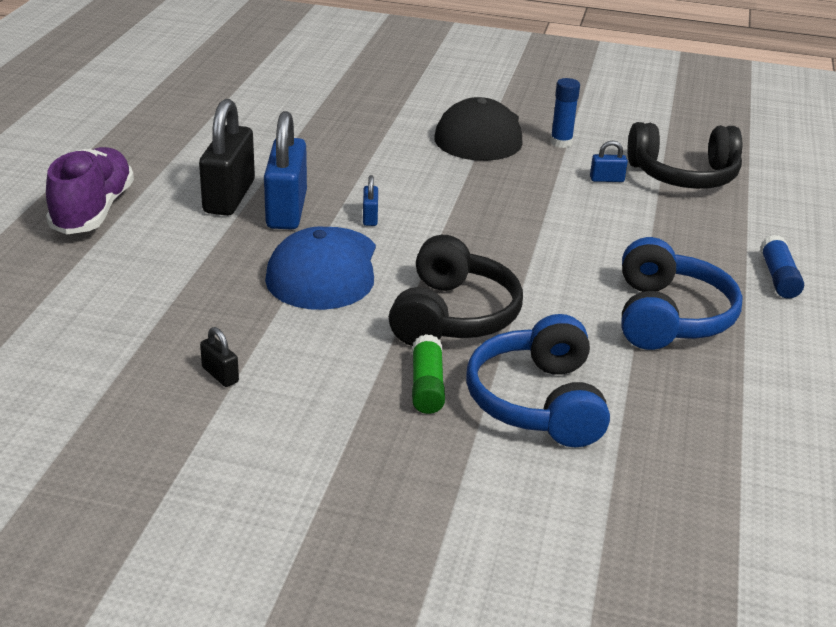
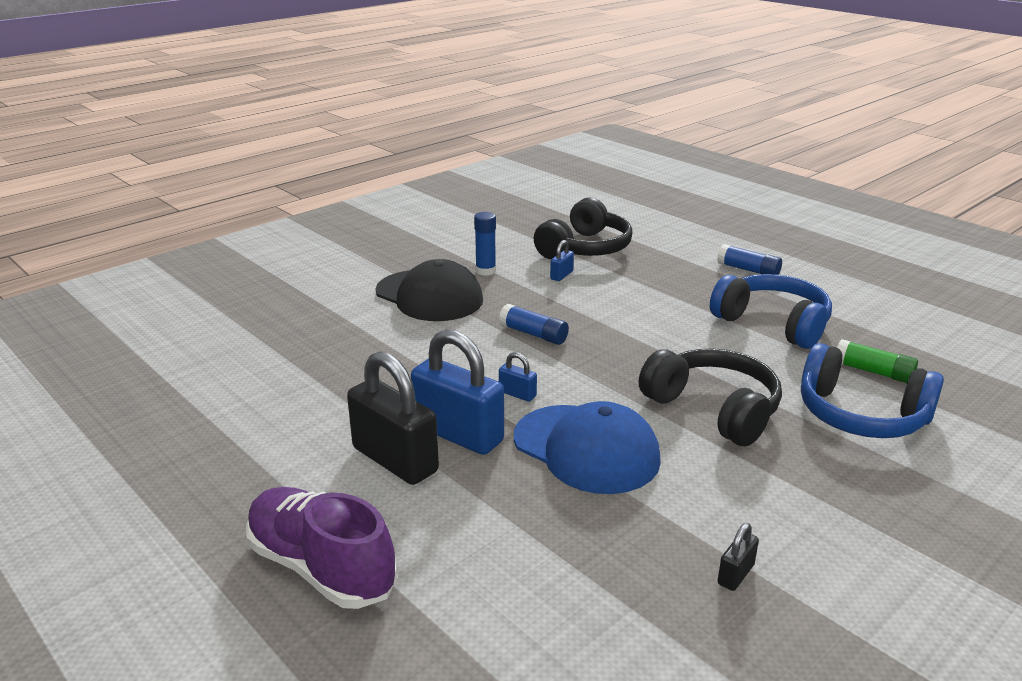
camera: 55 degrees left, 5 degrees down
(220, 375) = (735, 574): black padlock -> black padlock turned 45 degrees counterclockwise
(427, 386) = (813, 458): green glue stick -> green glue stick (873, 372)
(476, 197) = (533, 334): none -> blue glue stick

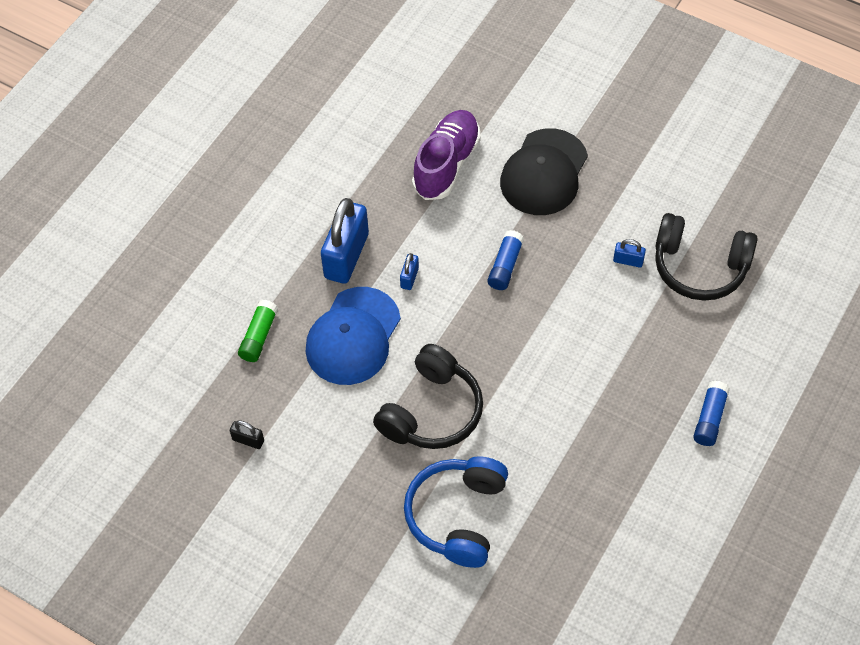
camera: 75 degrees right, 30 degrees up
(321, 567) = (199, 230): purple shoe -> purple shoe (446, 164)
(395, 460) = (306, 230): black padlock -> none
(485, 271) = (611, 199): blue glue stick -> none
(773, 323) = (596, 446): blue headphones -> none
(873, 372) = (533, 528): green glue stick -> green glue stick (259, 336)

